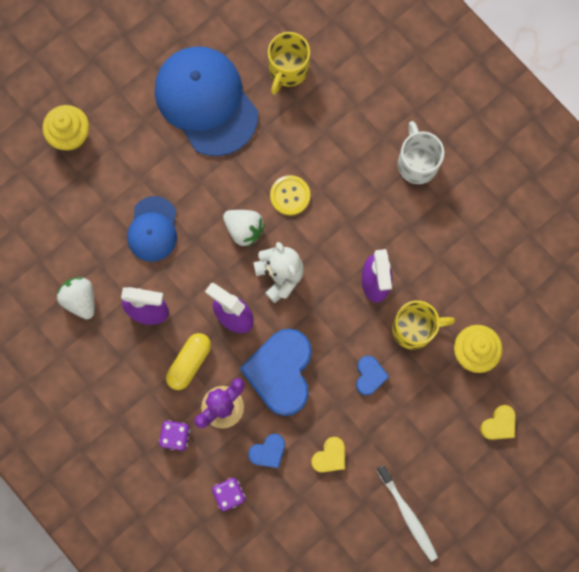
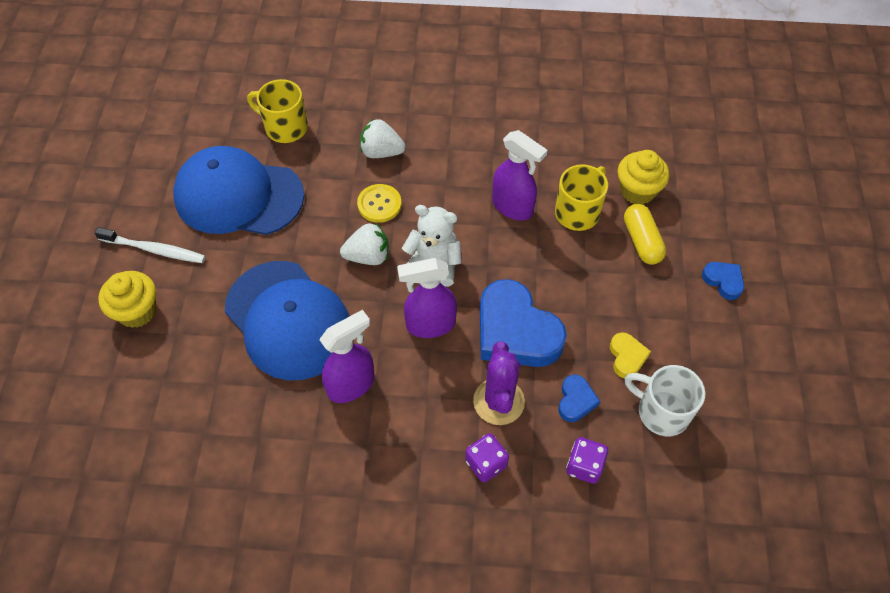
camera: 45 degrees left, 20 degrees down
(80, 300) = (277, 431): white strawberry -> white strawberry (381, 152)
(153, 229) = (288, 320): blue cap -> blue cap, size x1.81
(189, 363) = (432, 393): yellow capsule -> yellow capsule (642, 241)
(288, 70) = (285, 127): yellow mug -> yellow mug turned 135 degrees clockwise
(369, 376) = (585, 272): blue heart -> blue heart (723, 281)
(408, 515) = (735, 343): white toothbrush -> white toothbrush (154, 250)
(417, 163) = (451, 110): white mug -> white mug (661, 411)
(499, 424) = (714, 221): yellow heart -> none

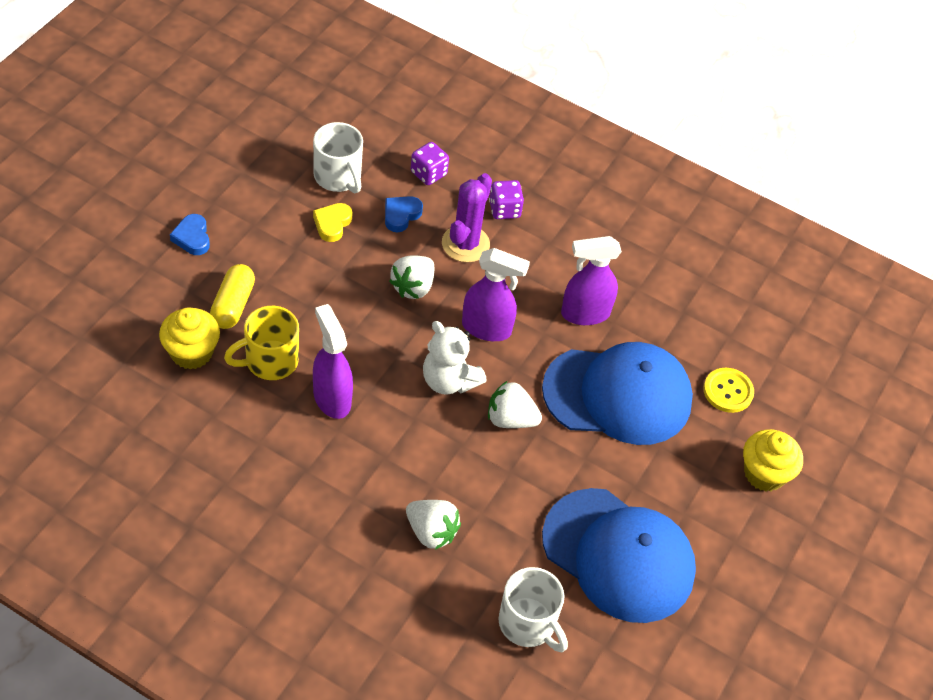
camera: 160 degrees left, 5 degrees down
(154, 250) = (731, 533): white toothbrush -> none
(285, 127) = (528, 624): yellow mug -> white mug
(288, 320) = (618, 395): blue cap -> blue cap turned 105 degrees clockwise
(379, 204) = (468, 469): yellow button -> yellow button (728, 391)
(516, 331) = (413, 287): blue heart -> white strawberry

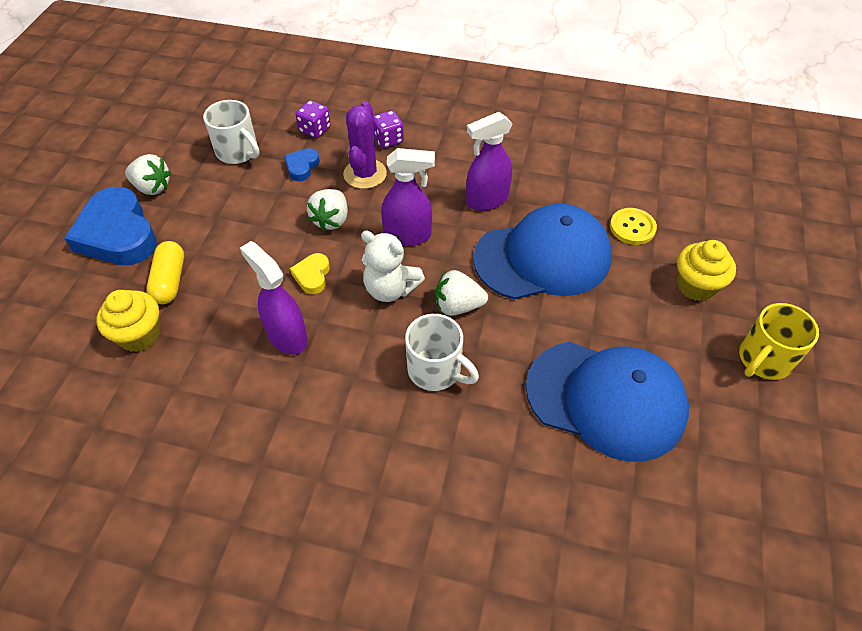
camera: 10 degrees left, 0 degrees up
(192, 237) = (118, 234): blue heart -> blue heart, size x2.17
(270, 361) = (218, 320): yellow mug -> yellow mug (763, 360)
(332, 224) = (244, 189): yellow heart -> yellow heart (312, 276)
(431, 532) = (423, 434): white strawberry -> white strawberry (152, 187)
(528, 624) = (551, 496): white mug -> white mug (436, 370)

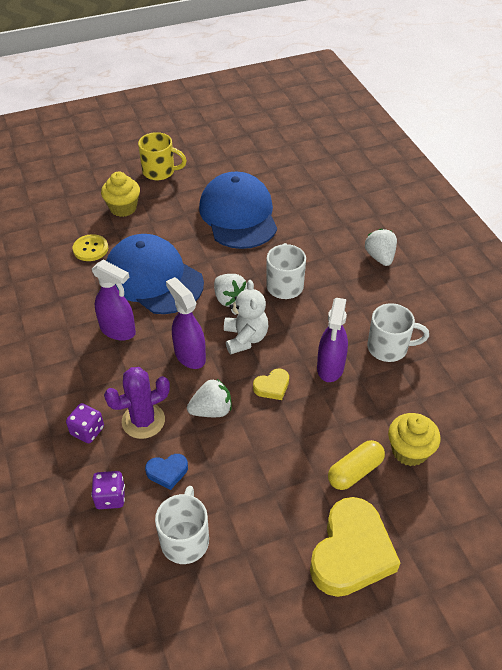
camera: 125 degrees left, 5 degrees down
(118, 234) = (351, 552): blue heart -> yellow heart
(152, 187) = (282, 575): white strawberry -> white strawberry (380, 257)
(257, 410) = (389, 348): none -> white mug

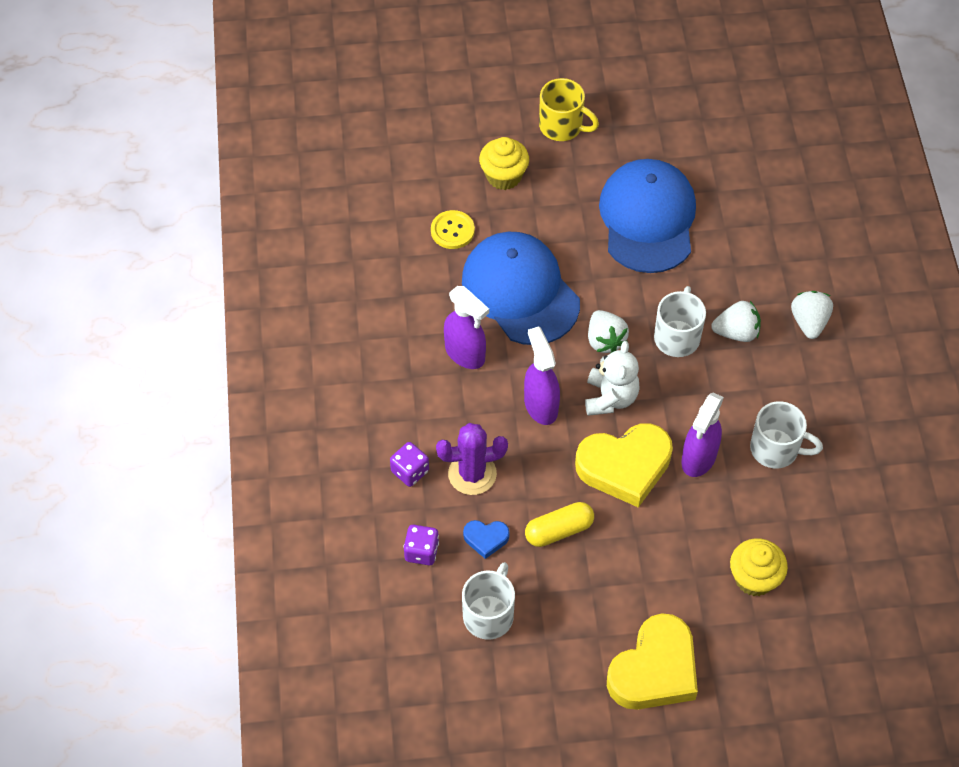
camera: 15 degrees right, 10 degrees up
(211, 410) = (549, 479): white strawberry -> white strawberry (736, 332)
(272, 387) = (625, 466): yellow heart -> yellow heart, size x2.17
(355, 471) = (686, 586): yellow capsule -> yellow capsule (559, 530)

